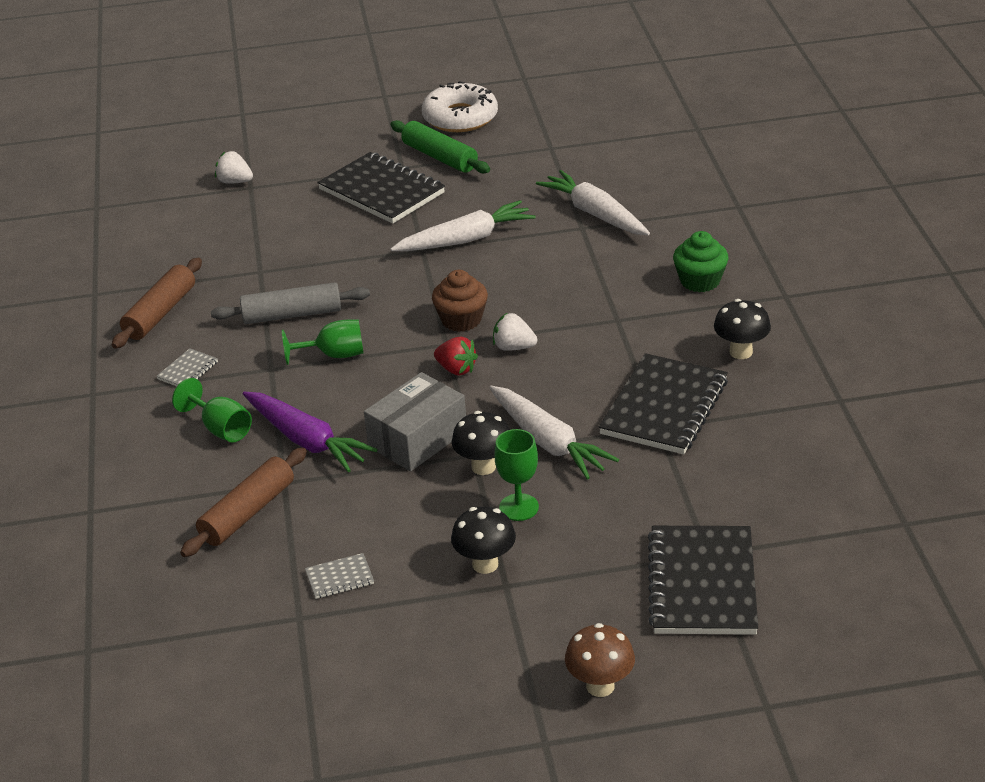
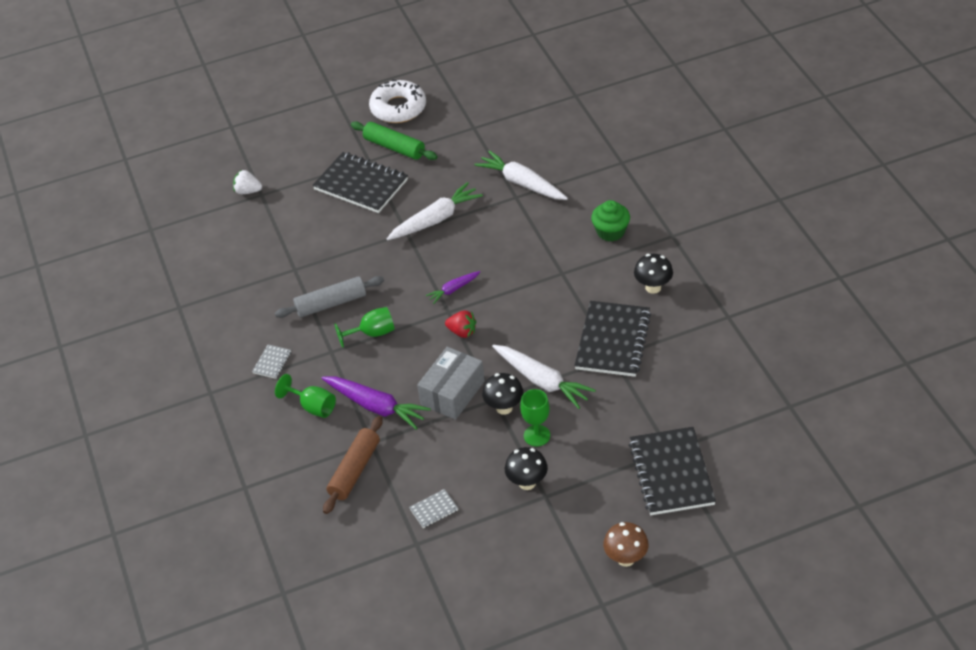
camera: 10 degrees left, 10 degrees up
(160, 313) = (234, 317): brown rolling pin -> none
(461, 320) = (453, 290): brown cupcake -> purple carrot
(513, 347) = (496, 307): white strawberry -> none

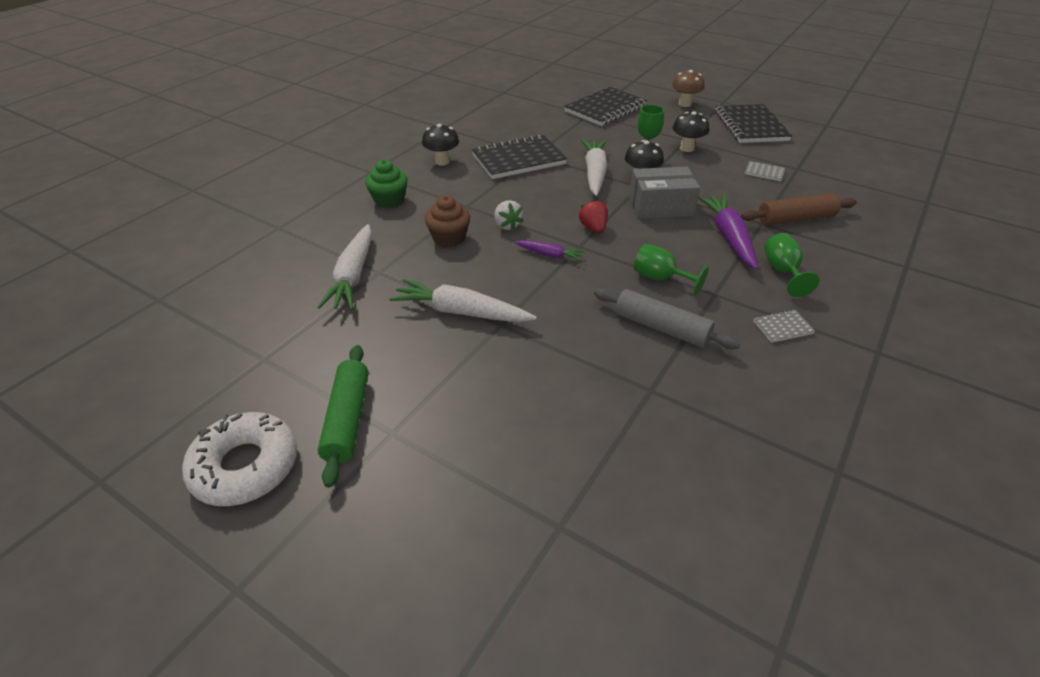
camera: 130 degrees left, 5 degrees down
(248, 191) = (568, 553): white strawberry -> white strawberry (507, 225)
(361, 184) = (450, 412): black notebook -> black notebook (750, 126)
(524, 245) = (449, 238): none -> brown cupcake

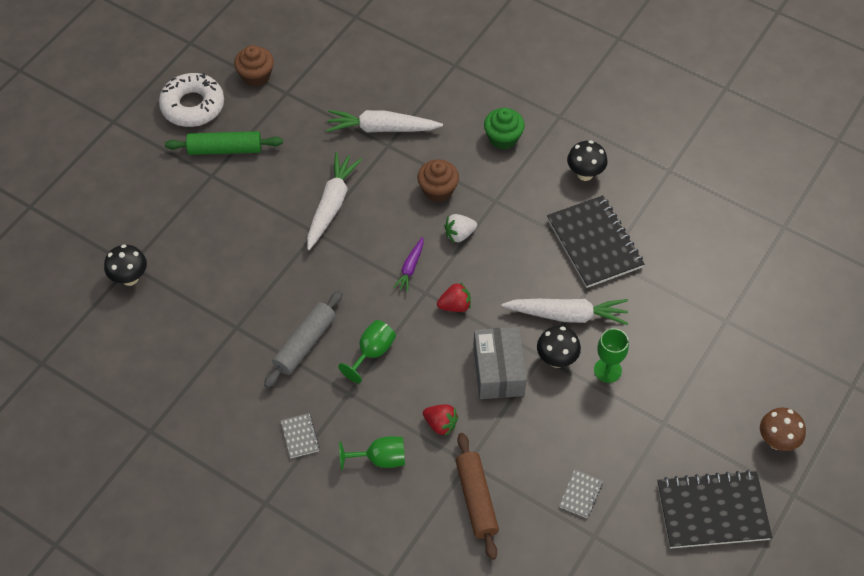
camera: 90 degrees right, 15 degrees up
(216, 392) = (256, 76): none -> brown cupcake
(605, 109) = (746, 341): black notebook -> none
(687, 148) = (638, 420): black mushroom -> black mushroom (130, 278)
(728, 237) = (440, 424): purple carrot -> red strawberry

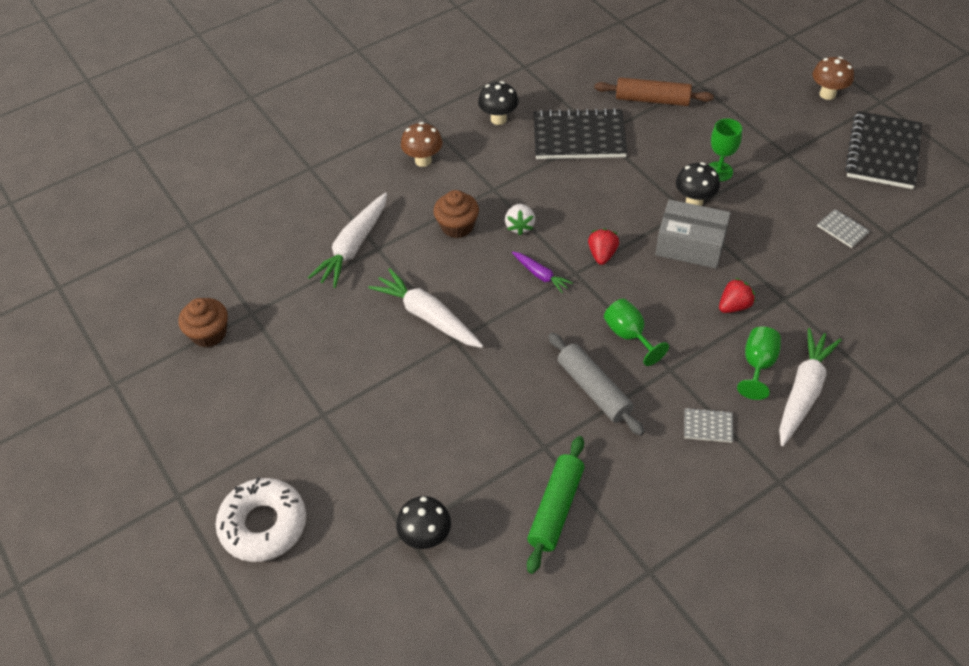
camera: 65 degrees left, 5 degrees down
(193, 106) = (210, 406): white donut -> white donut (263, 525)
(225, 149) = (294, 391): green rolling pin -> green rolling pin (555, 508)
(476, 499) = (826, 304): brown rolling pin -> brown rolling pin (652, 100)
(503, 138) = (423, 160): green cupcake -> brown mushroom
(567, 315) = (649, 179): white carrot -> white carrot (803, 391)

